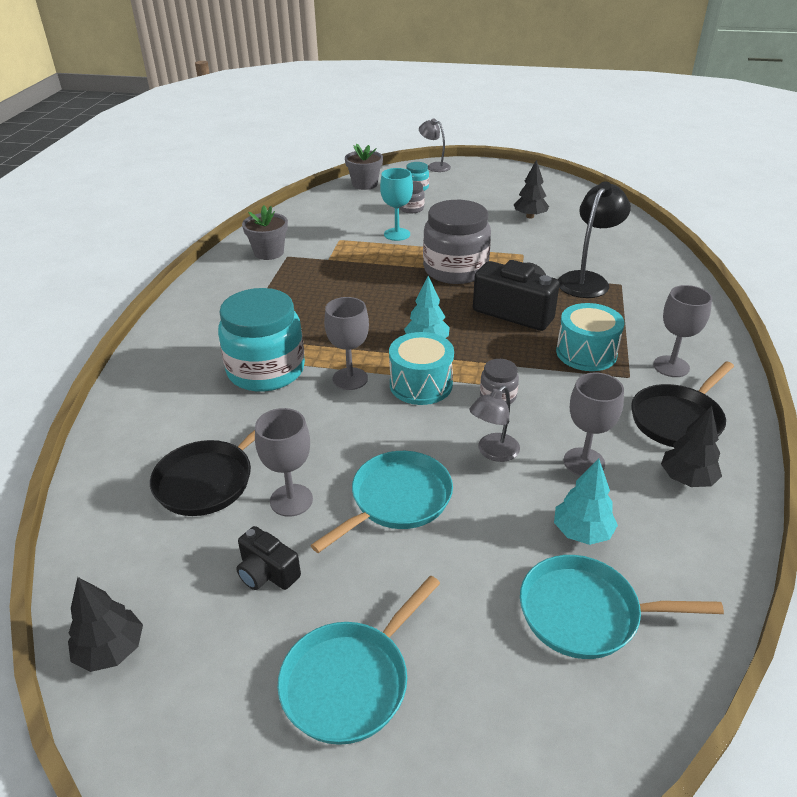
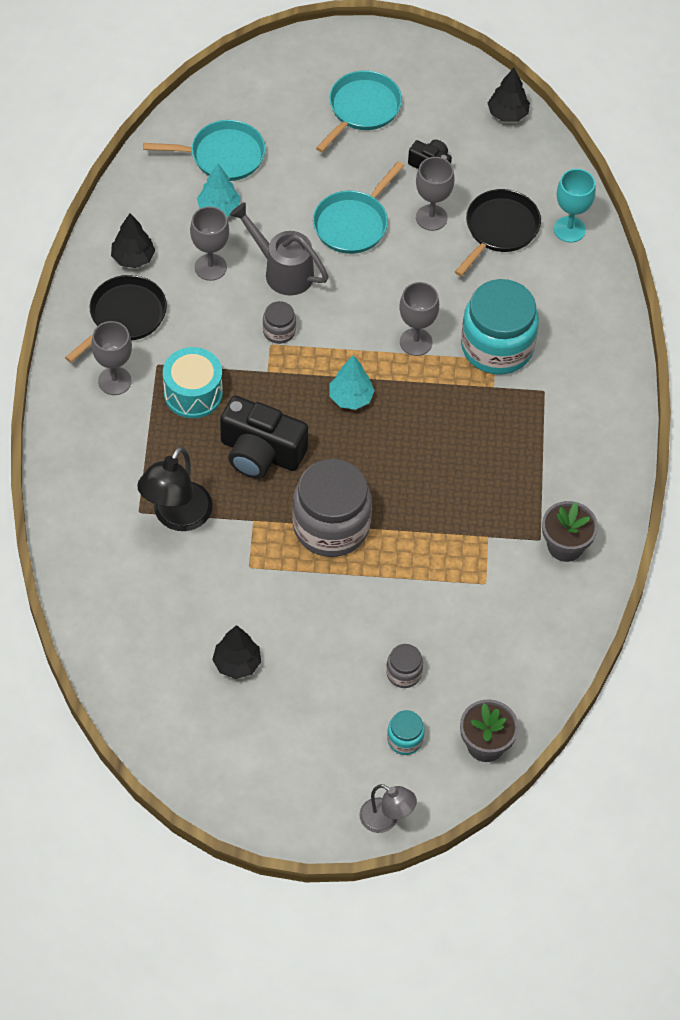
camera: 170 degrees right, 20 degrees up
(397, 234) = (413, 601): turquoise goblet -> turquoise goblet (569, 229)
(421, 384) = (349, 340): turquoise drum -> none
(493, 452) = (282, 271): grey lamp -> grey watering can

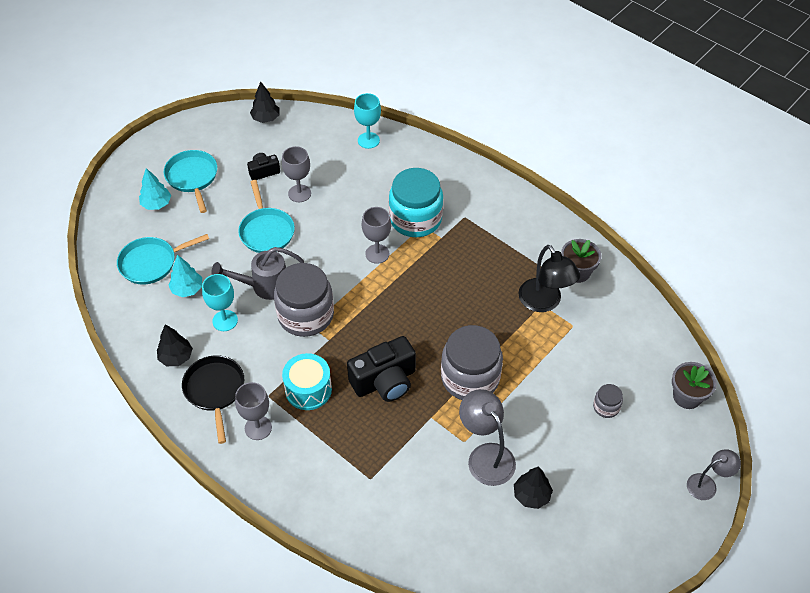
camera: 50 degrees left, 5 degrees down
(176, 517) = (393, 459): black lamp -> black lamp (544, 302)
(210, 267) = (225, 320): grey goblet -> turquoise goblet
(222, 155) = (151, 263): turquoise pan -> turquoise pan turned 150 degrees counterclockwise
(249, 596) = (486, 456): none -> grey lamp
(279, 331) = (306, 315): grey jar -> grey jar, size x2.24
(350, 398) = (387, 309): turquoise tree -> turquoise tree (156, 204)
(405, 739) = (655, 437): turquoise jar -> none
(499, 229) = (338, 169): black pan -> none

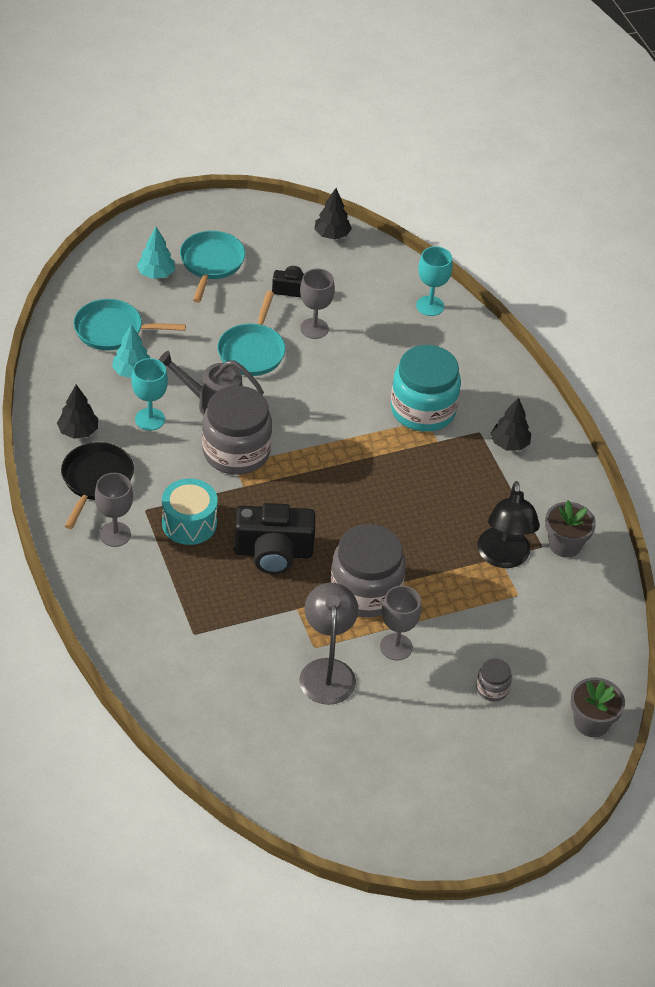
camera: 25 degrees right, 5 degrees down
(377, 254) = (355, 426): grey goblet -> grey goblet (396, 647)
(531, 495) = (347, 729): black tree -> black tree (509, 444)
(707, 484) = (545, 813): grey lamp -> none

